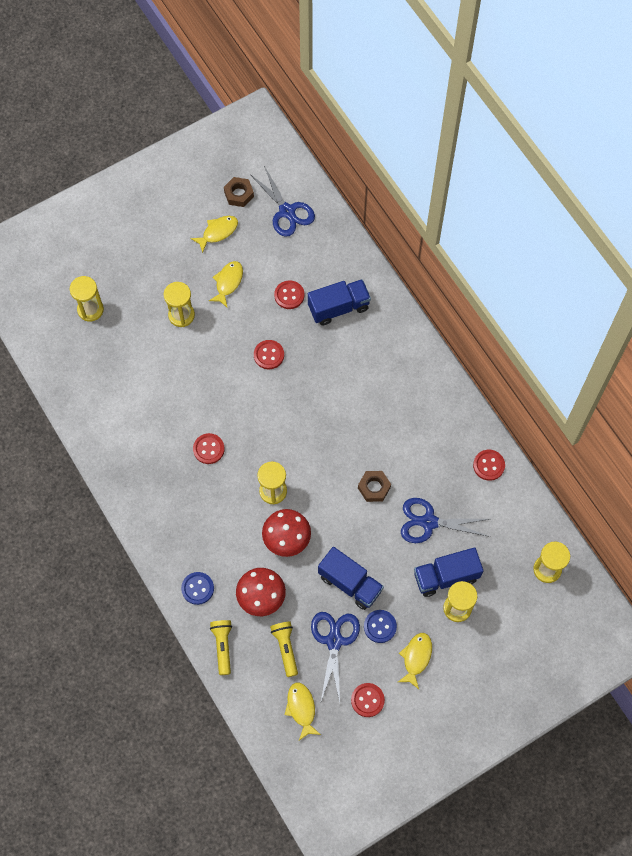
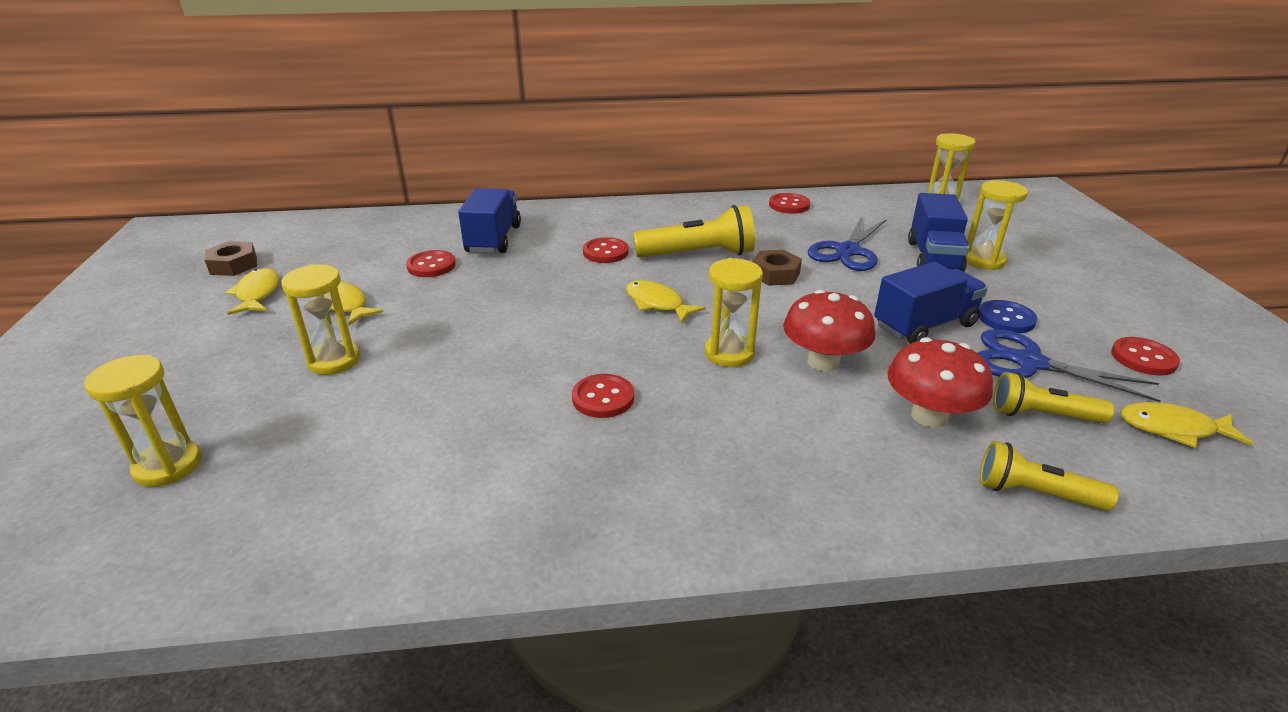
camera: 65 degrees left, 35 degrees down
(197, 588) = (890, 492): blue button -> none
(269, 355) = (499, 301): red button -> red button (605, 252)
(287, 211) = (316, 240): blue scissors -> none
(378, 435) = (698, 254): none -> yellow flashlight
(416, 657) = (1062, 303): yellow fish -> yellow fish (657, 303)

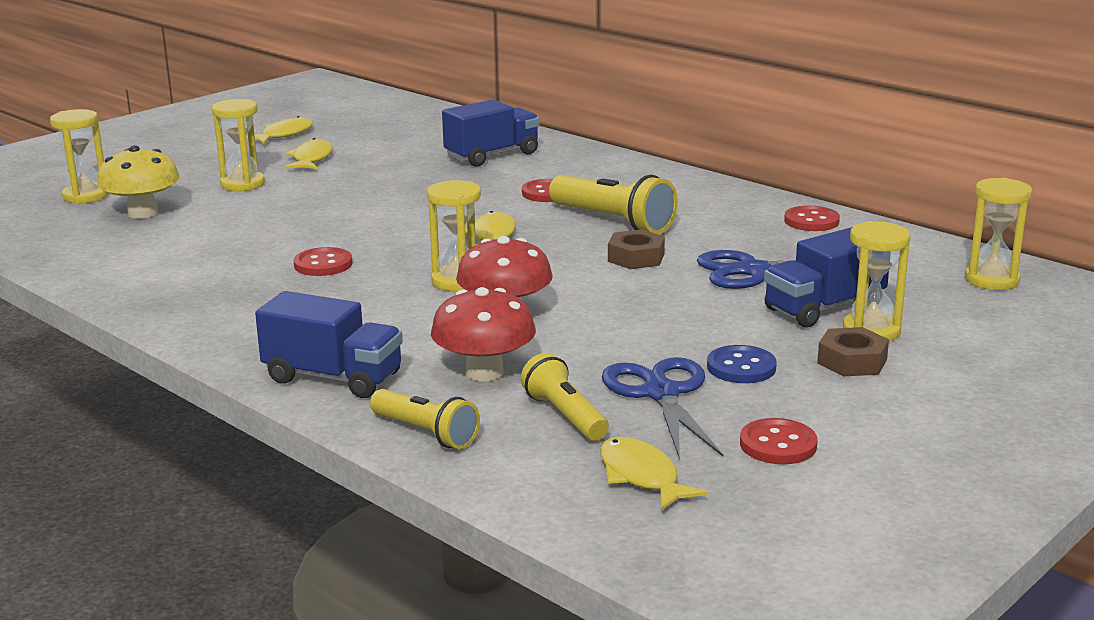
camera: 50 degrees right, 10 degrees down
(233, 265) = (307, 114): brown nut -> brown nut (852, 361)
(295, 447) = (143, 213): none -> yellow mushroom
(431, 266) = (411, 156): red button -> none
(924, 325) = (652, 337): blue truck -> blue truck (333, 378)
(1034, 494) = (426, 433): yellow flashlight -> yellow flashlight turned 150 degrees clockwise

